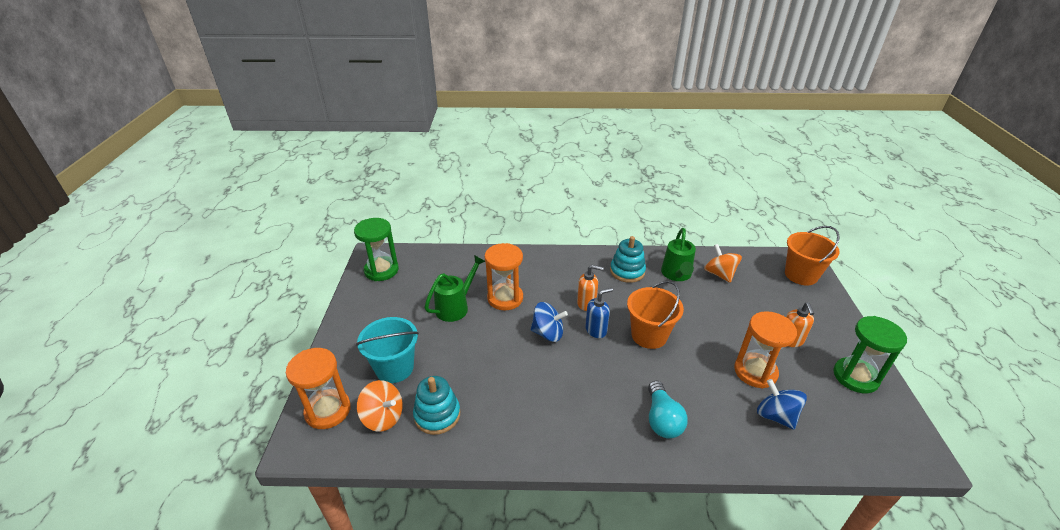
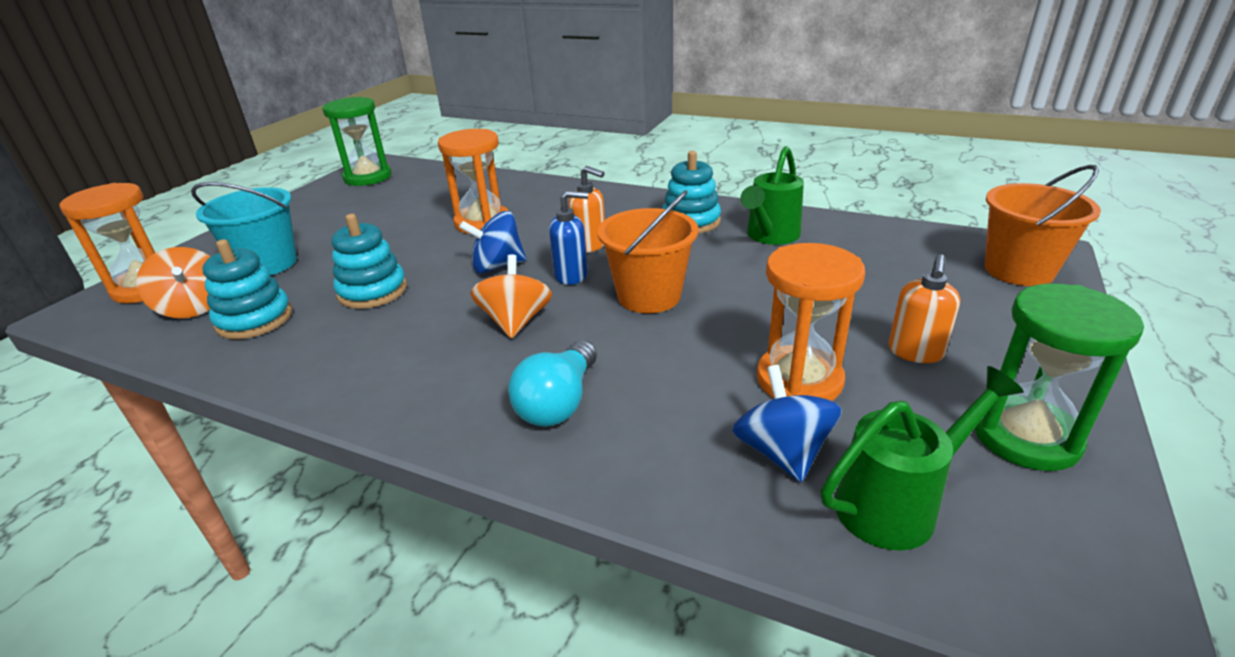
camera: 25 degrees right, 5 degrees down
(455, 307) = (410, 221): green watering can -> green watering can (897, 504)
(490, 372) = (372, 291): none -> turquoise stacking toy
(548, 333) = (497, 266): blue spinning top -> blue spinning top turned 135 degrees clockwise
(719, 274) = (849, 246): orange spinning top -> orange spinning top (515, 322)

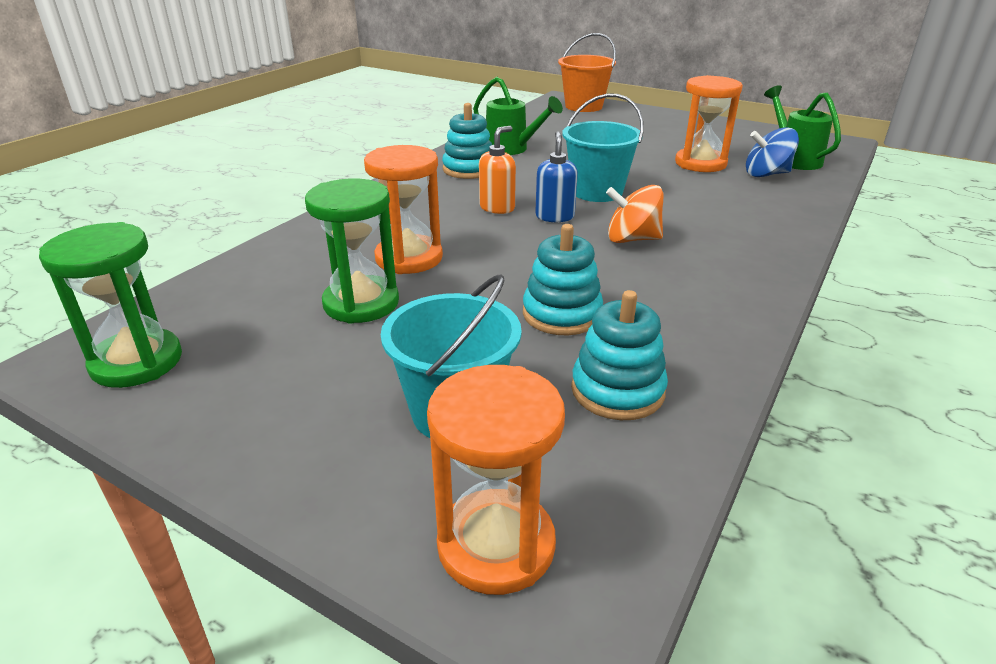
camera: 85 degrees left, 0 degrees up
(193, 307) = (577, 459): orange spinning top -> none
(497, 266) = (525, 248): blue spinning top -> none
(558, 402) = (739, 225): turquoise light bulb -> none
(649, 296) = (597, 192): orange bucket -> turquoise bucket
(915, 352) = (670, 138): orange soap dispenser -> none
(1025, 436) = (737, 132): green hourglass -> green hourglass (361, 303)

